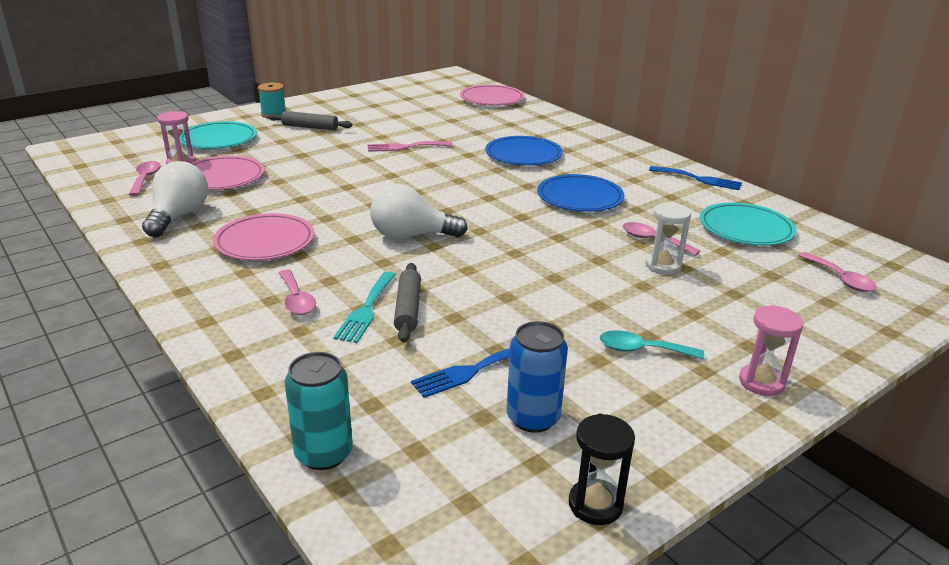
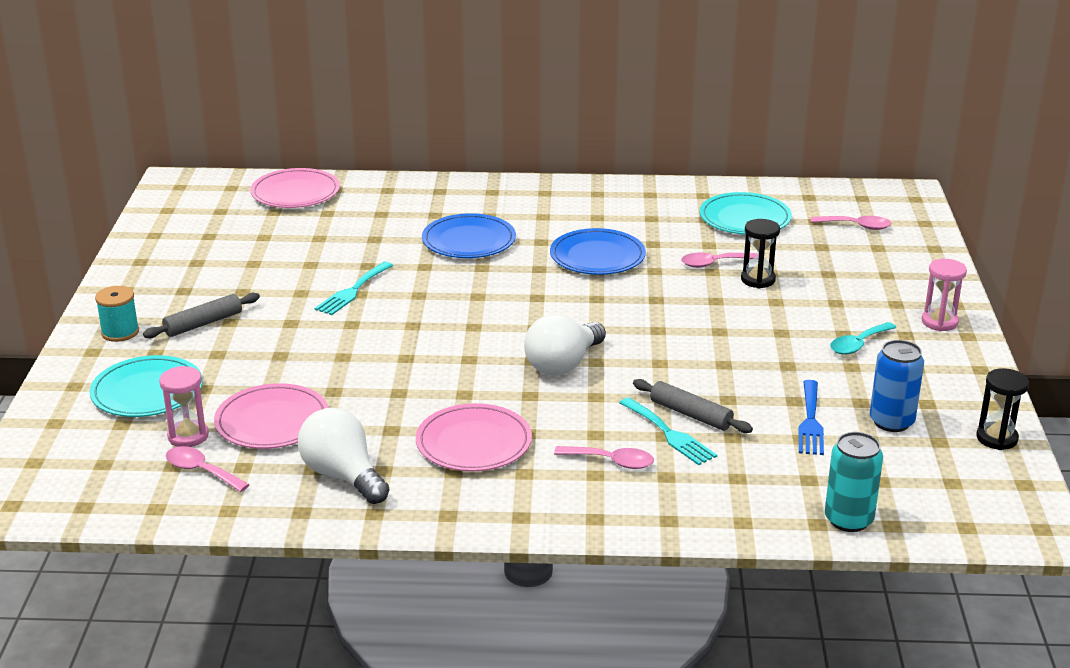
camera: 50 degrees left, 0 degrees up
(405, 147) = (353, 291): pink fork -> turquoise fork
(663, 266) = (758, 280): white hourglass -> black hourglass
(699, 179) = (637, 190): blue fork -> none

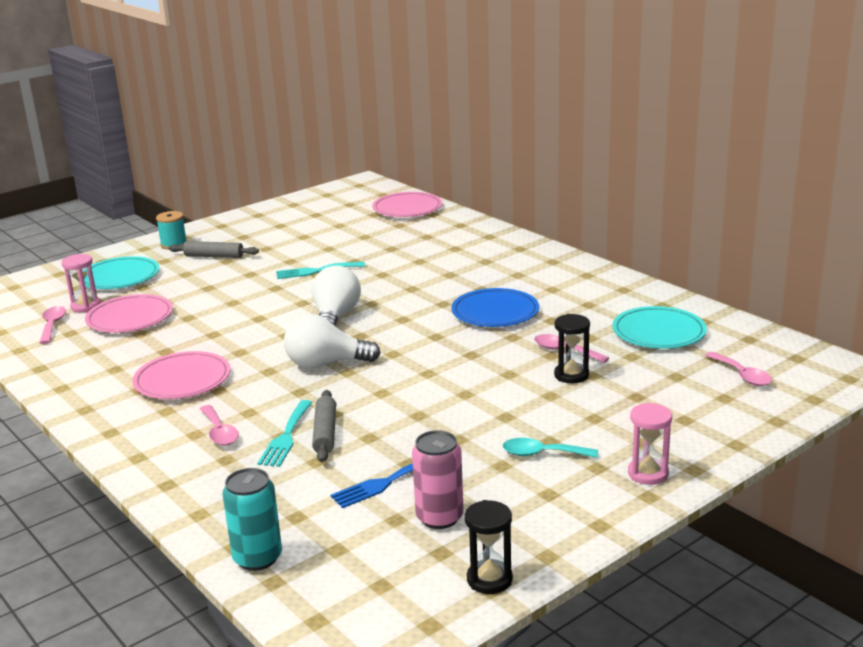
camera: 50 degrees right, 5 degrees down
(343, 476) = (94, 361): white light bulb -> white light bulb (335, 317)
(469, 241) = (439, 271): blue plate -> none
(891, 422) = (439, 517): blue can -> pink can

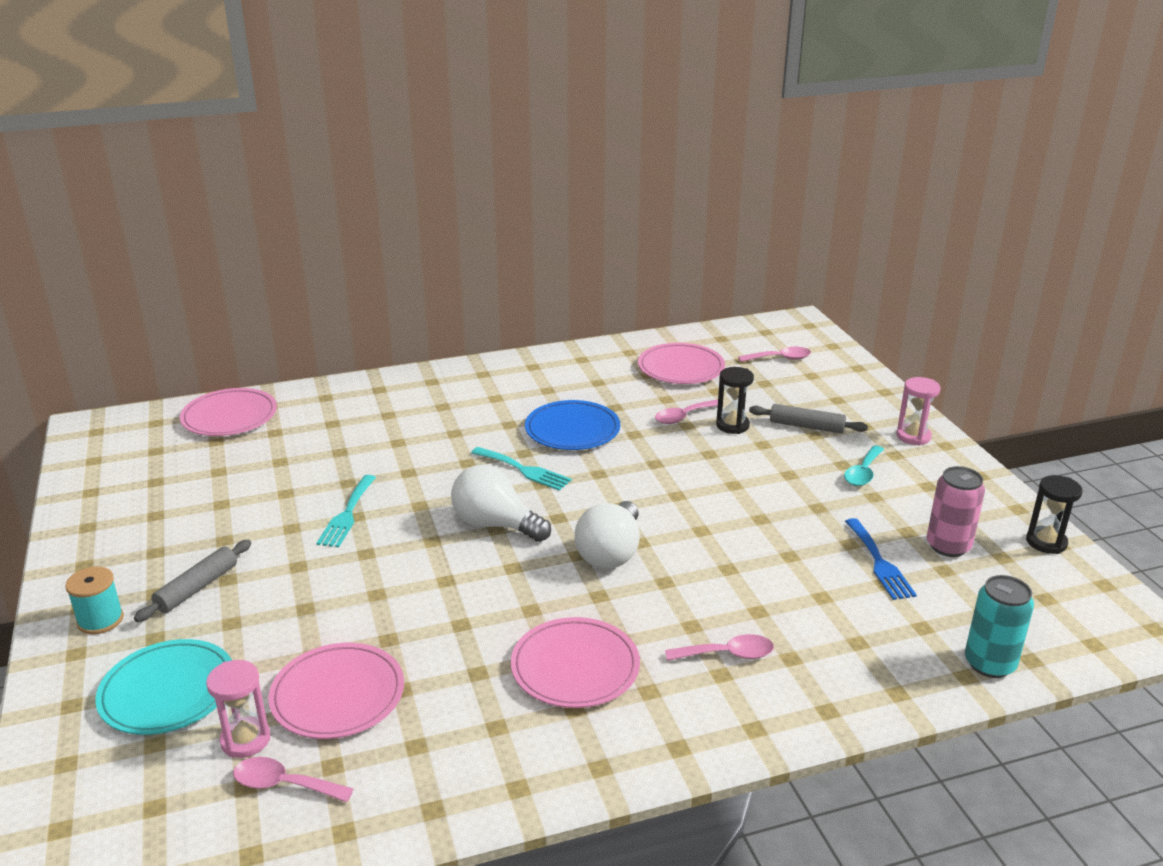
camera: 70 degrees left, 5 degrees up
(286, 436) = (762, 608): turquoise fork -> turquoise fork (524, 470)
(325, 433) = (767, 581): grey rolling pin -> grey rolling pin (806, 426)
(658, 332) = (681, 368): turquoise plate -> pink plate

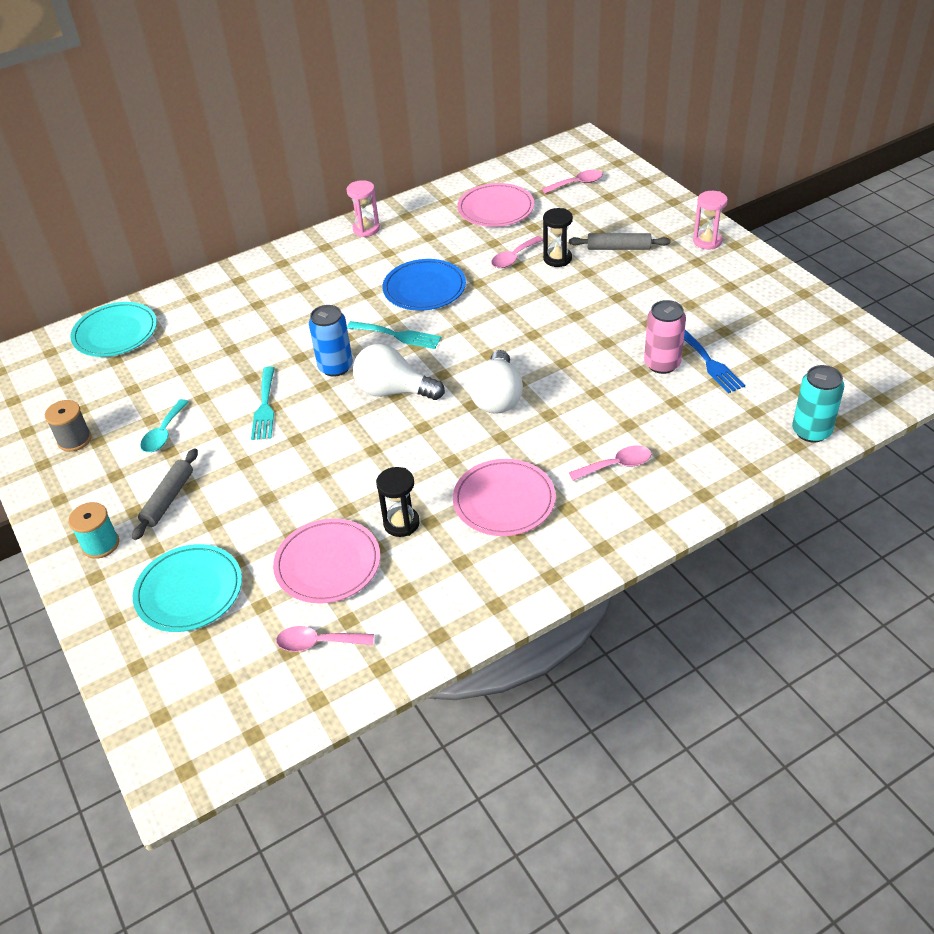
camera: 10 degrees left, 15 degrees up
(133, 509) = (74, 440): none -> grey spool
(229, 417) = (115, 333): pink plate -> turquoise plate
(245, 740) = (271, 615): pink hourglass -> pink hourglass (366, 229)
(442, 489) = (335, 367): none -> blue can
(863, 473) = (676, 284): turquoise spoon -> turquoise spoon (164, 433)
(948, 546) = (758, 338): pink can -> pink can (662, 364)
(1046, 542) = (831, 319): black hourglass -> black hourglass (401, 523)

